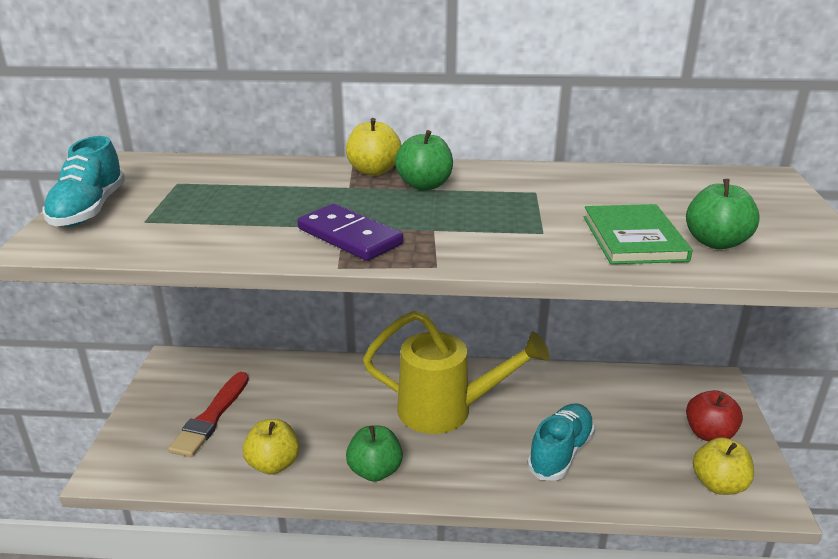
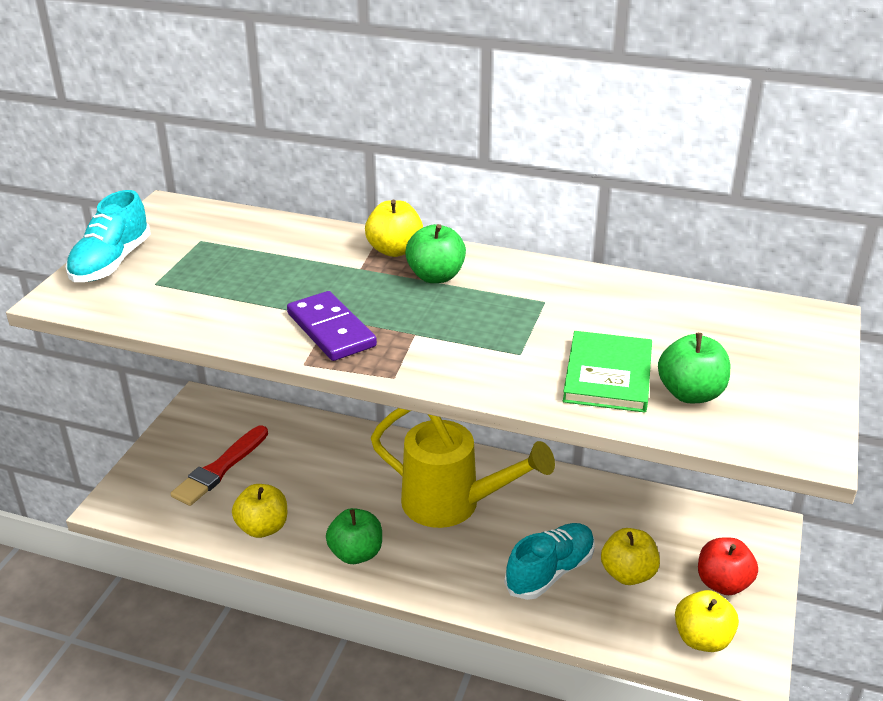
camera: 15 degrees right, 5 degrees up
(627, 441) = (628, 574): none -> yellow apple

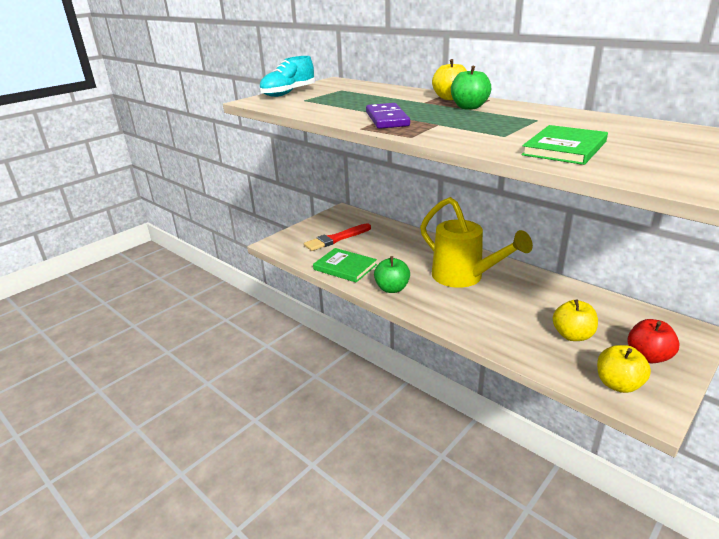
camera: 25 degrees right, 5 degrees down
(263, 527) = (345, 267): yellow apple -> green book
(550, 572) = (514, 322): turquoise shoe -> none
(690, 394) = (628, 161): green apple -> none

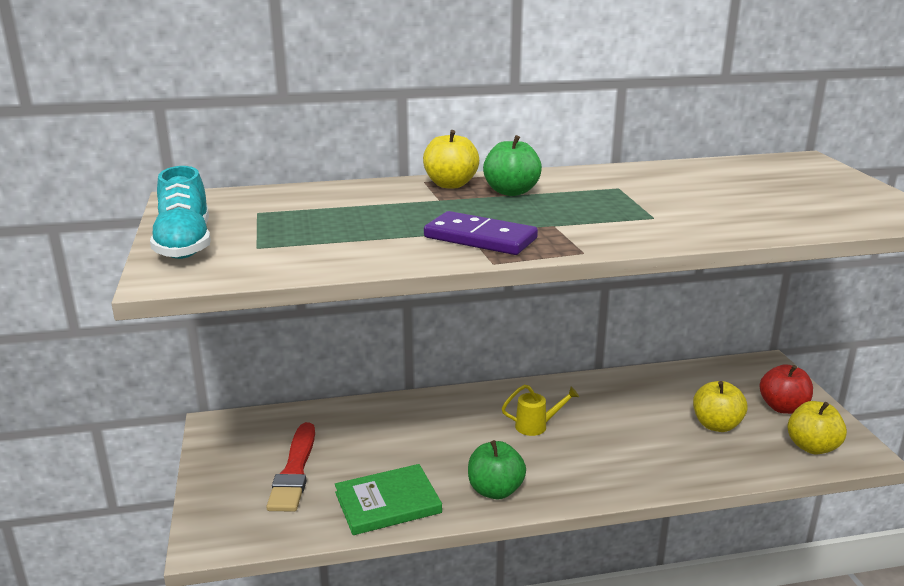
camera: 55 degrees left, 5 degrees down
(464, 278) = (537, 426): yellow watering can -> yellow watering can, size x0.42
(564, 148) = (735, 214): green book -> none

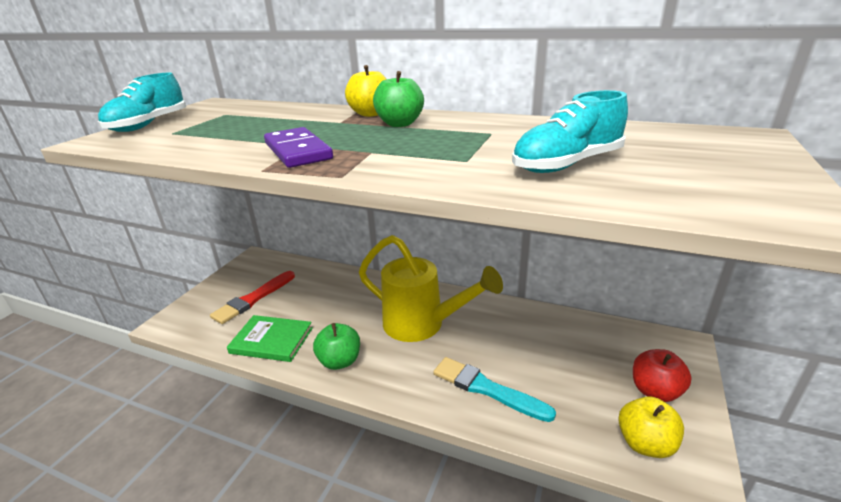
camera: 35 degrees right, 5 degrees up
(537, 426) = (423, 325): yellow watering can -> yellow watering can, size x2.39
(661, 457) = (487, 389): none -> turquoise brush
(716, 425) = (568, 381): yellow apple -> none
(732, 206) = (567, 164): none -> turquoise shoe

